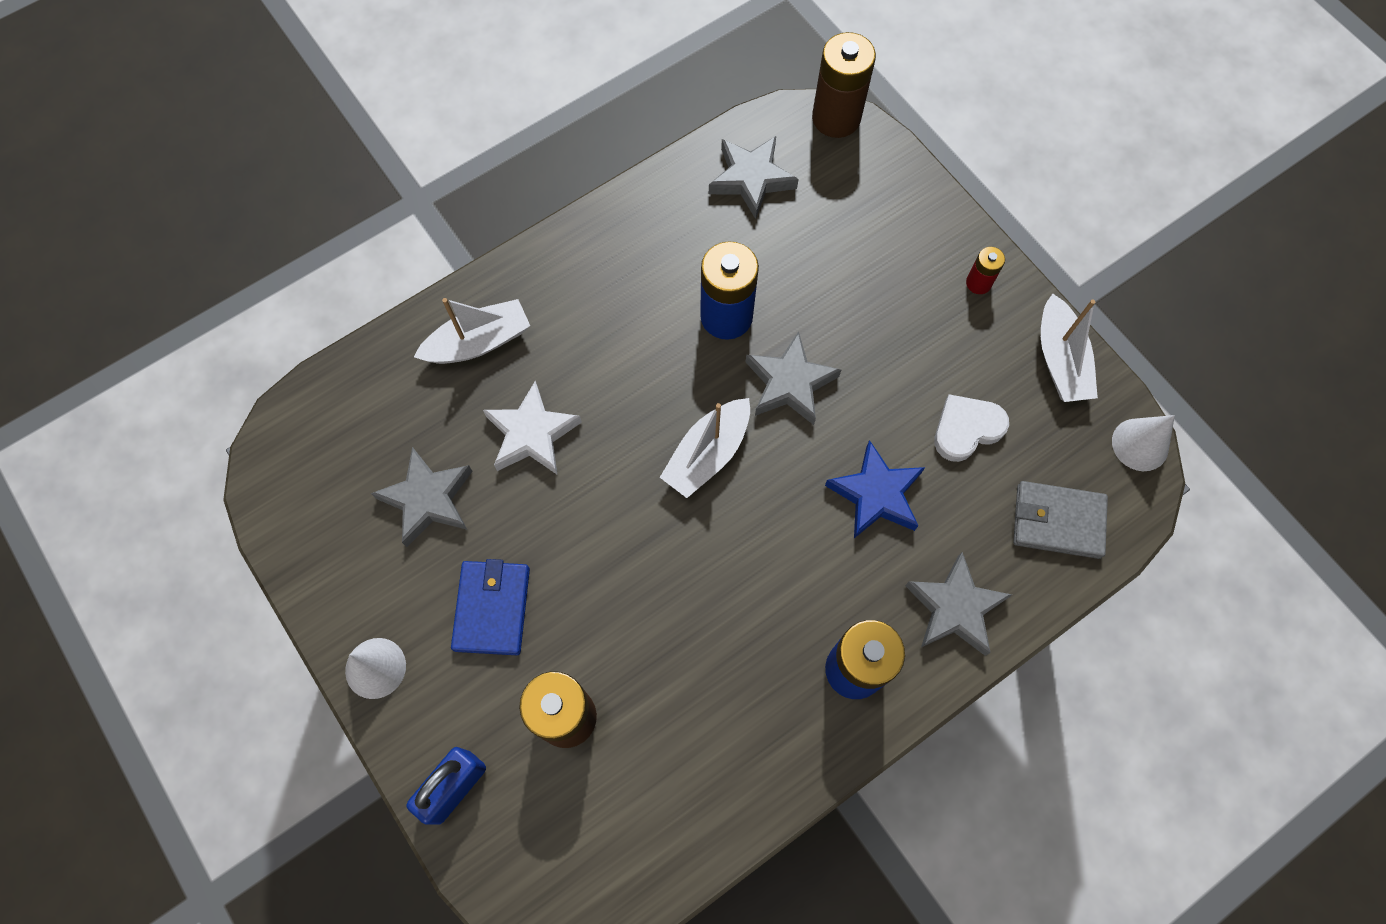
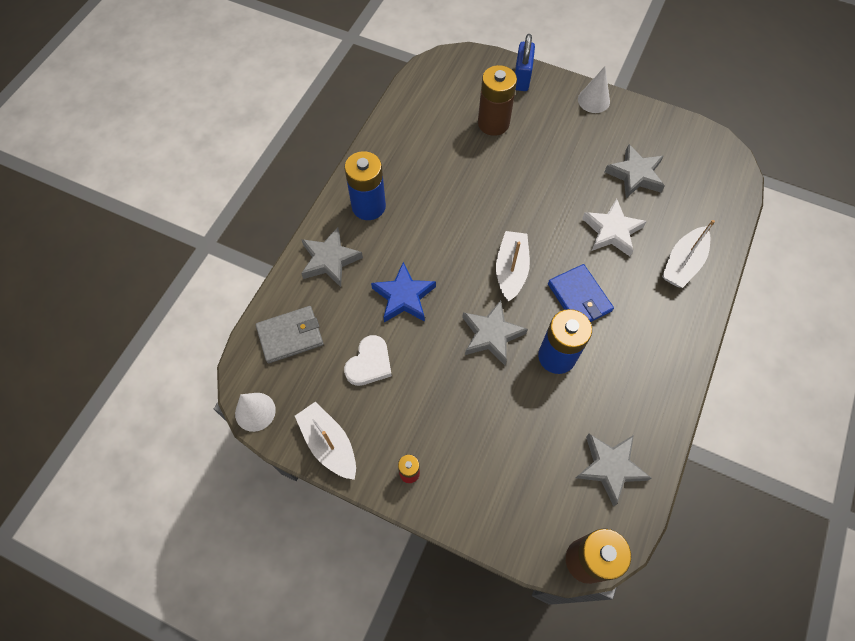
camera: 150 degrees right, 5 degrees down
(492, 608) = (562, 146): blue wallet -> blue wallet (579, 298)

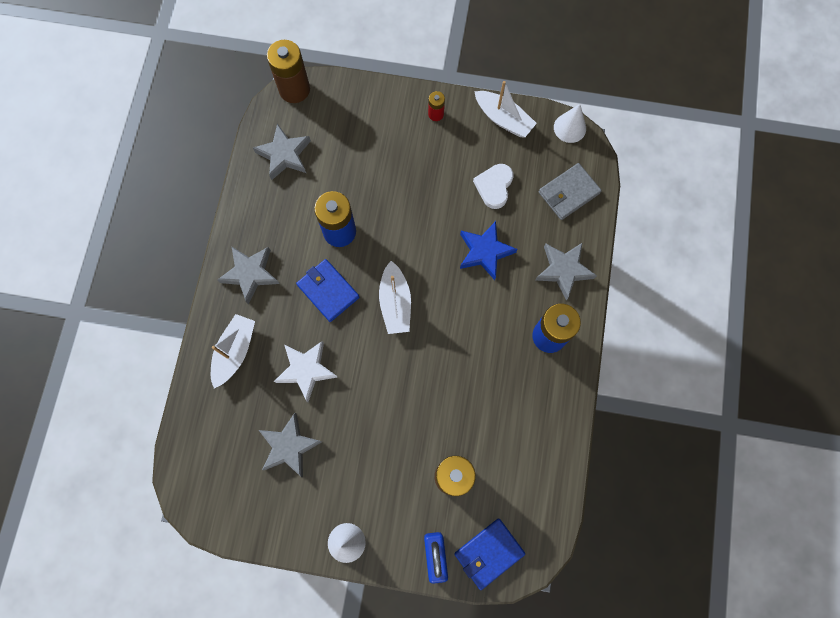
camera: 165 degrees right, 10 degrees up
(478, 70) = (488, 553): none -> blue wallet
(491, 335) = (399, 236): grey star -> grey star (250, 274)

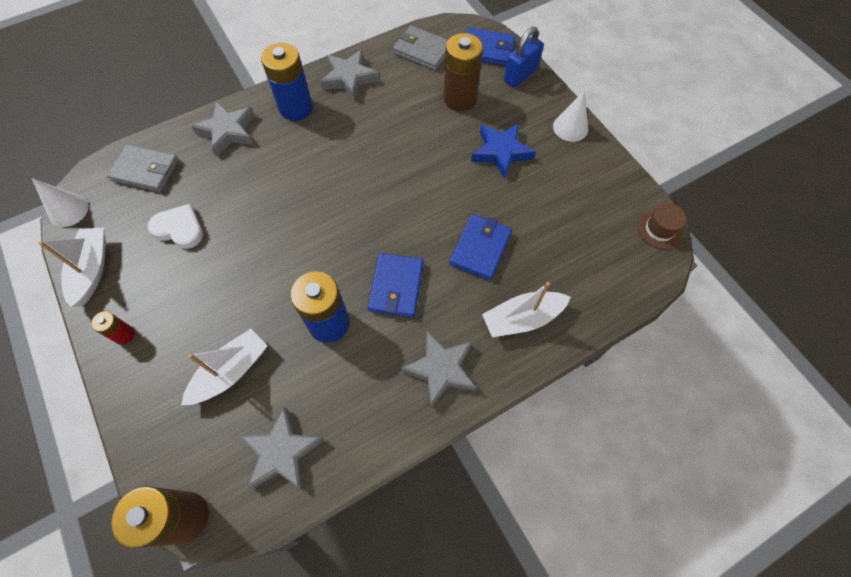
camera: 130 degrees left, 10 degrees down
(205, 515) = (659, 229): none -> brown hat
(289, 446) = (549, 213): grey star -> grey star (349, 78)
(306, 370) = (480, 248): white star -> blue wallet
(395, 303) = (360, 226): white boat -> white boat (231, 372)
(485, 252) = (254, 194): blue star -> blue star (501, 152)
(494, 186) = (179, 229): white heart -> white heart turned 135 degrees counterclockwise
(534, 492) = (422, 50): none -> grey wallet

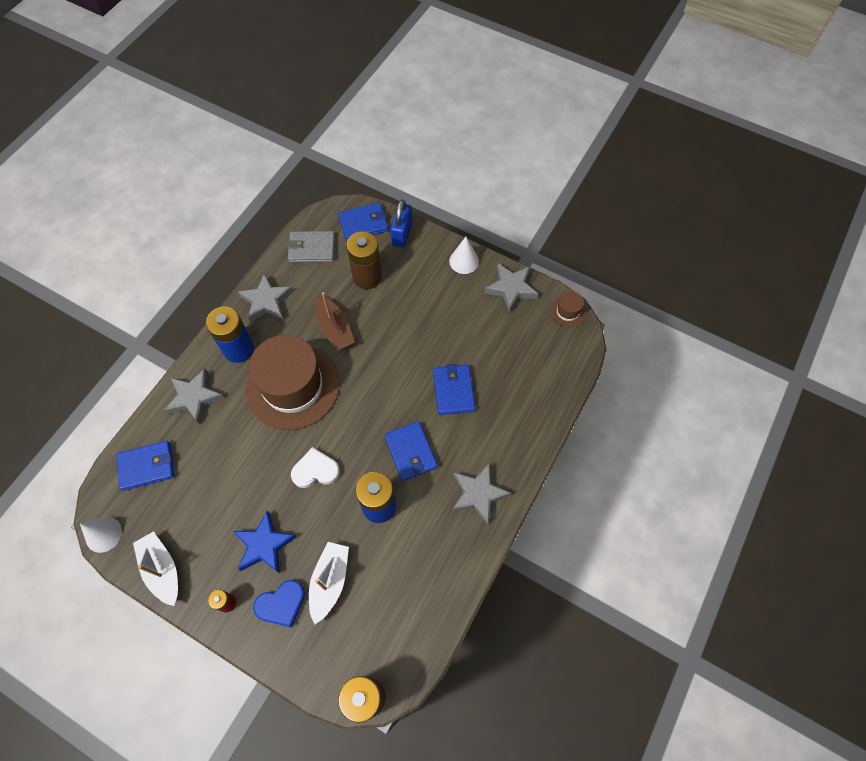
camera: 30 degrees left, 0 degrees up
(146, 170) = (147, 466): grey wallet -> blue wallet
(171, 366) = (281, 604): none -> blue heart
(179, 229) = (211, 498): white heart -> white heart (315, 470)
(282, 452) = (405, 614): grey star -> grey star (511, 288)
(322, 164) = (293, 386): none -> brown hat
(397, 131) = (334, 328): none -> brown boat
(501, 152) = (424, 306): blue star -> blue star (264, 545)
(522, 318) = (512, 427): white boat -> none

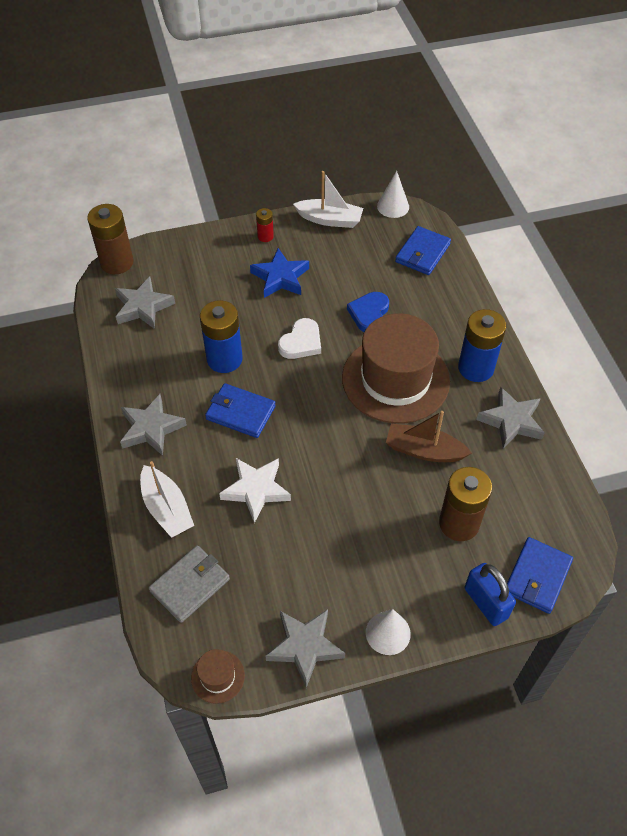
camera: 135 degrees right, 10 degrees down
(195, 398) = (455, 312): grey star -> grey star (143, 307)
(281, 604) = (228, 261): blue heart -> blue heart (369, 314)
(311, 248) = (546, 503): grey wallet -> grey wallet (190, 585)
(329, 582) = (209, 294): white boat -> white boat (167, 508)
(453, 390) = (256, 490): blue wallet -> white star

